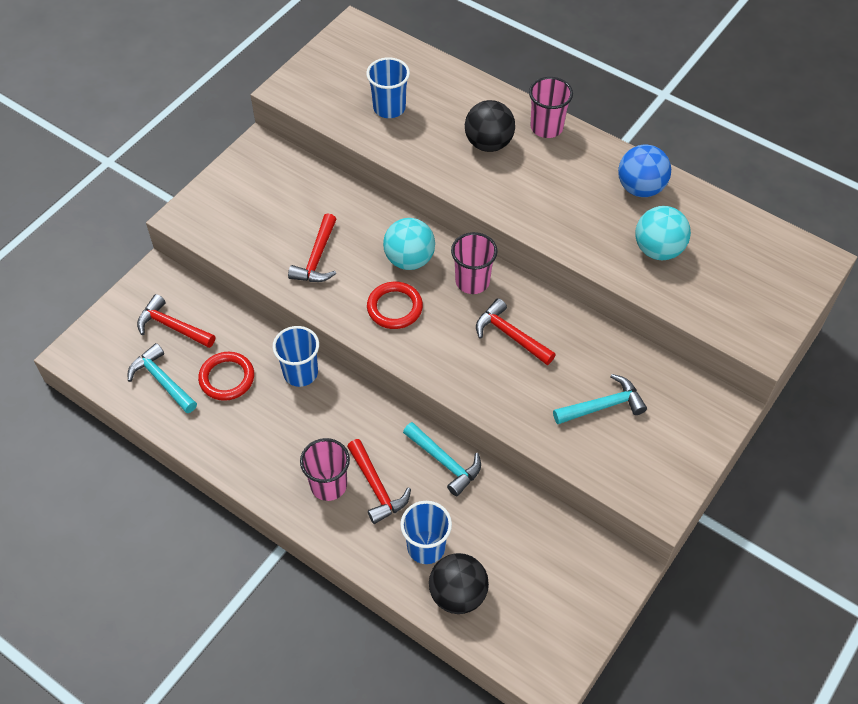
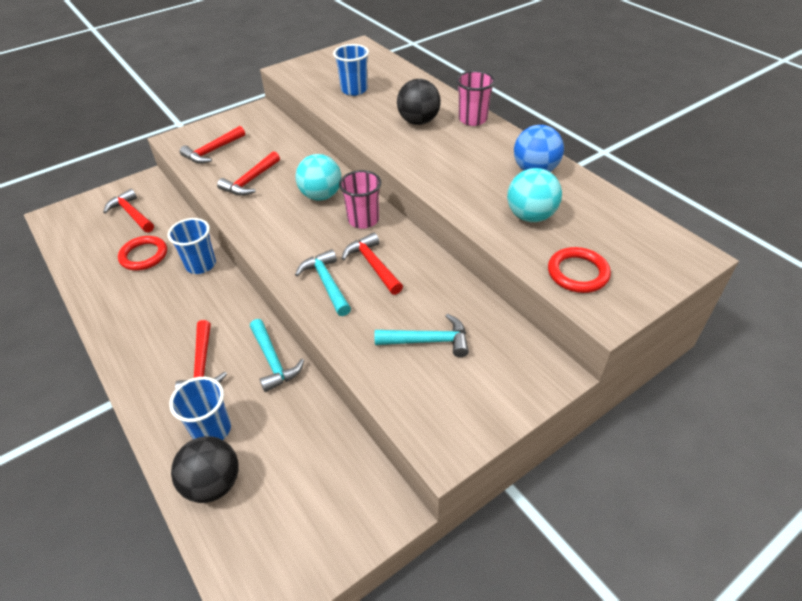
camera: 20 degrees right, 10 degrees down
(162, 380) = (97, 246): turquoise hammer -> turquoise hammer (326, 283)
(244, 225) = (212, 151): none -> red hammer
(328, 485) = (164, 353): pink cup -> none
(394, 308) = (288, 225): red ring -> red ring (577, 273)

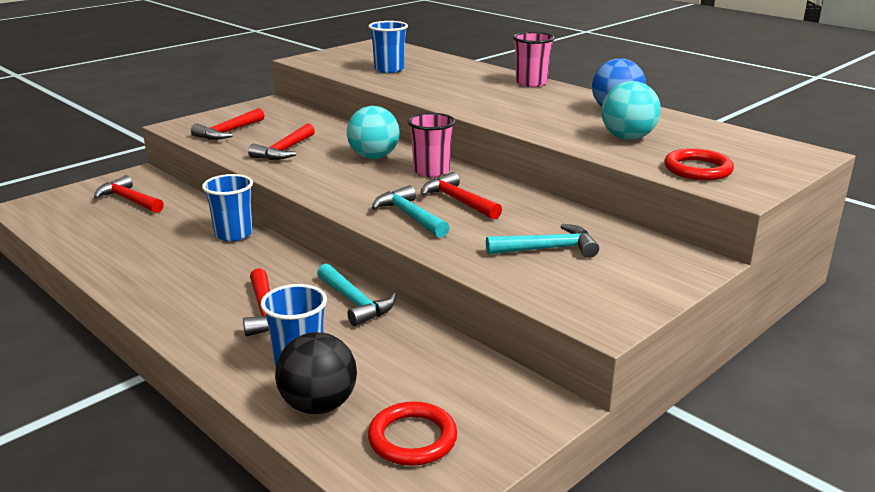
camera: 10 degrees left, 20 degrees down
(144, 255) = (157, 231): red ring -> red ring (412, 438)
(418, 121) = (472, 86): black ball -> none

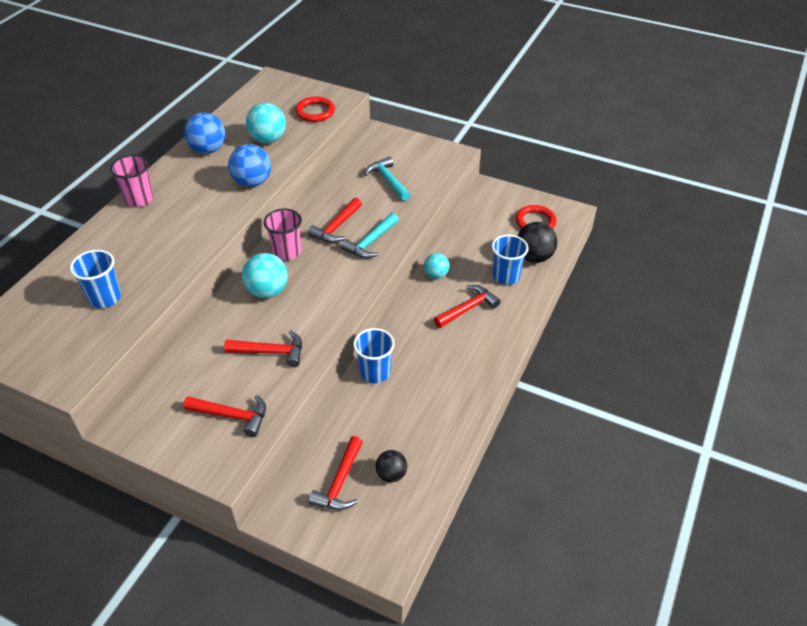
camera: 110 degrees left, 20 degrees up
(102, 222) = (391, 474): none -> black ball
(355, 302) = (436, 275): turquoise hammer -> turquoise ball
(531, 123) = (252, 182): none -> blue ball

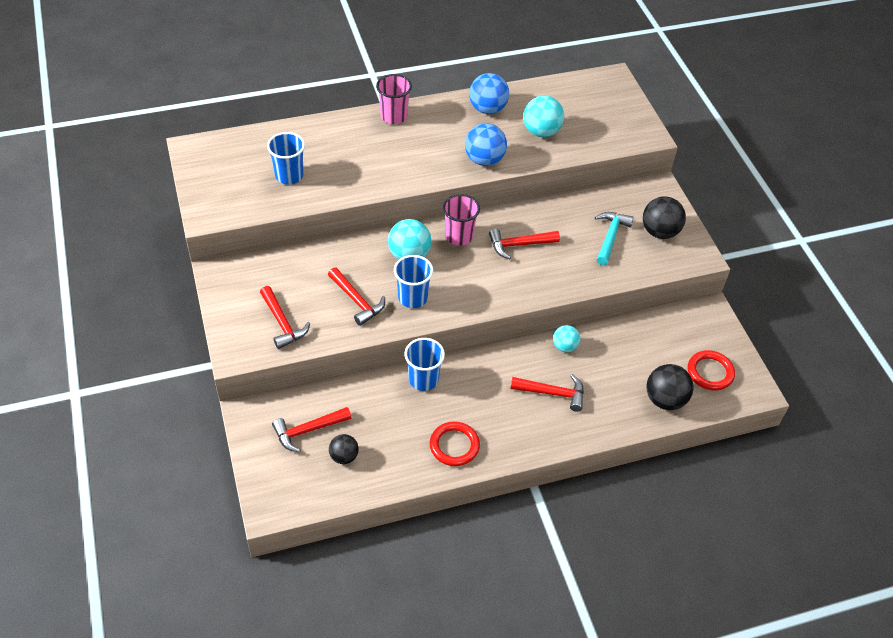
camera: 45 degrees right, 5 degrees up
(315, 112) = (609, 133): red ring -> red ring (454, 445)
(370, 242) = (528, 277): turquoise hammer -> none
(413, 157) = (659, 232): none -> black ball
(506, 276) = (618, 395): blue cup -> blue cup (412, 298)

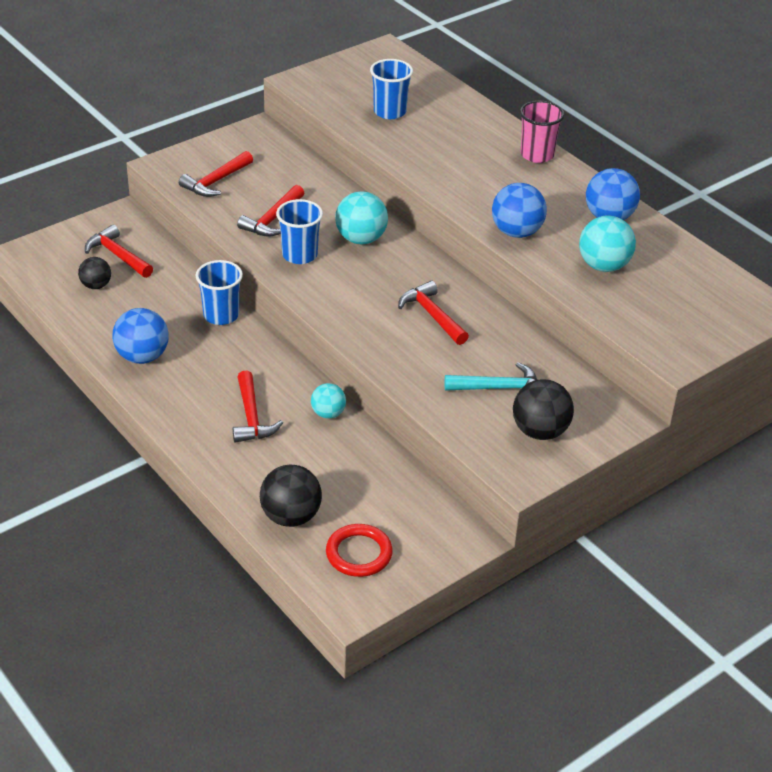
camera: 70 degrees right, 10 degrees down
(454, 445) = (142, 356): red ring -> blue ball
(459, 236) = (414, 267): pink cup -> none

